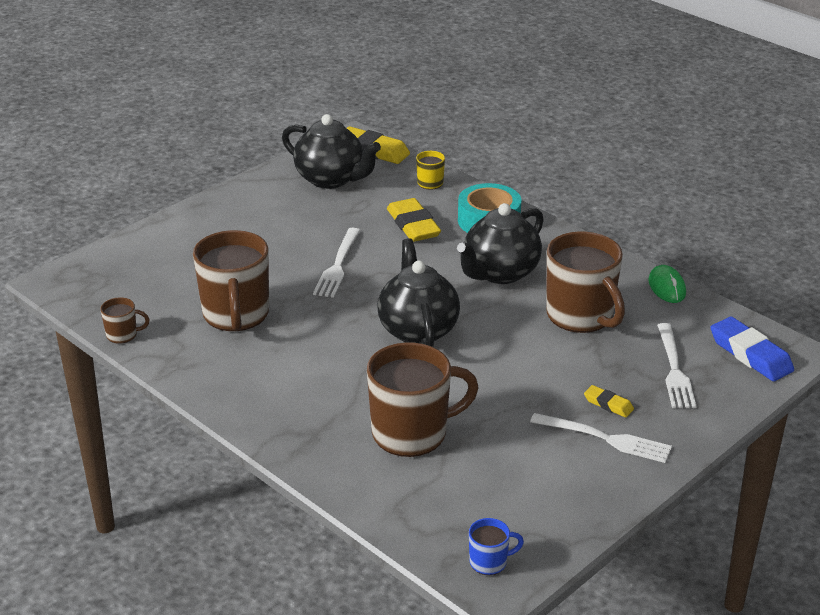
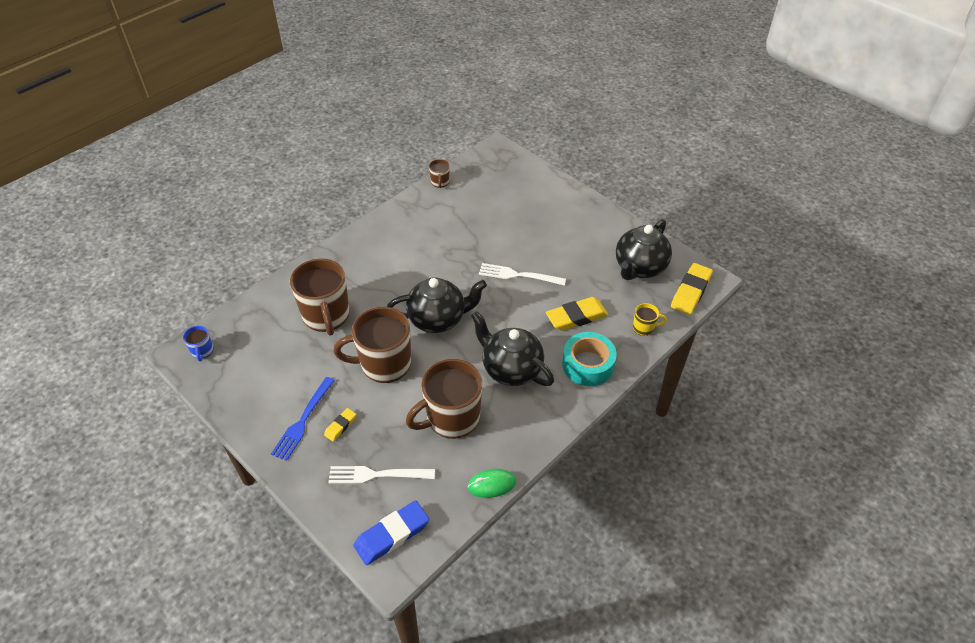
camera: 90 degrees right, 15 degrees up
(236, 315) = (459, 228): brown mug -> brown mug (384, 364)
(605, 438) = (303, 420): white fork -> blue fork

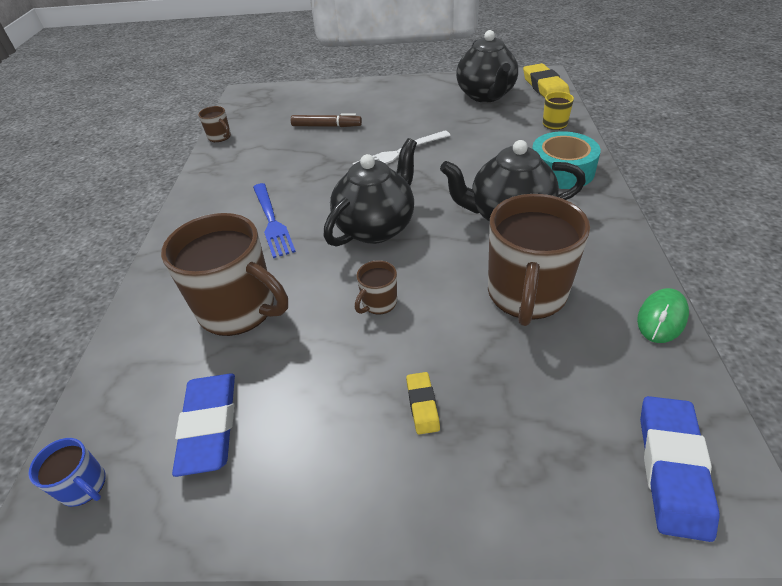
camera: 40 degrees left, 5 degrees down
(261, 364) = (210, 426): none -> blue eraser
(303, 420) = (365, 442): blue fork -> blue fork (272, 221)
(377, 475) = (547, 417): white fork -> none
(384, 364) = (378, 303): brown mug -> brown mug, size x0.45
(507, 219) = (326, 126): none -> brown marker
(576, 317) = (495, 148): yellow eraser -> none

